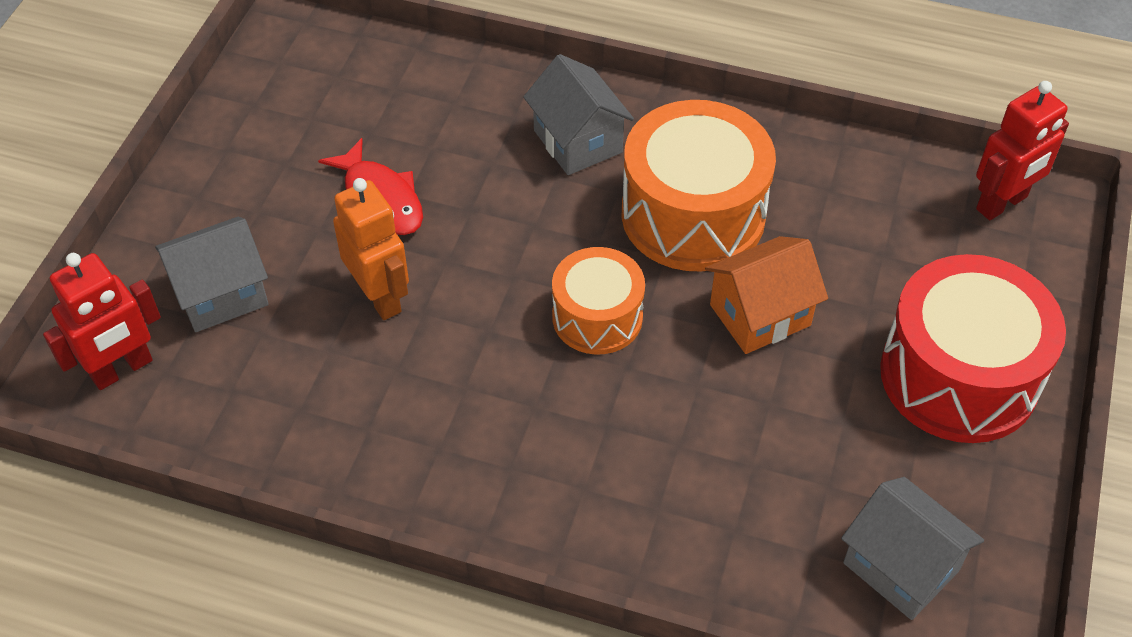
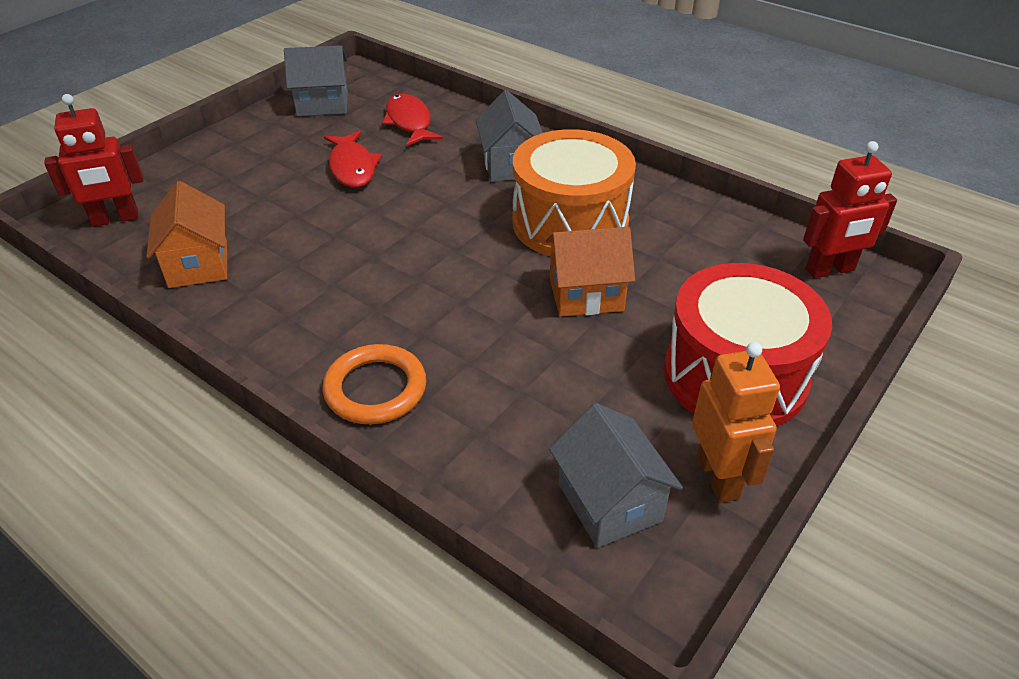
camera: 20 degrees right, 10 degrees down
(221, 294) = (210, 194): grey house -> grey house (322, 104)
(281, 407) = (198, 264): none -> orange house
(380, 297) = (312, 219): orange robot -> orange robot (718, 477)
(410, 101) = (409, 122): none -> red fish
(596, 512) = (375, 389): none -> orange ring
(597, 317) = (458, 266): orange drum -> none

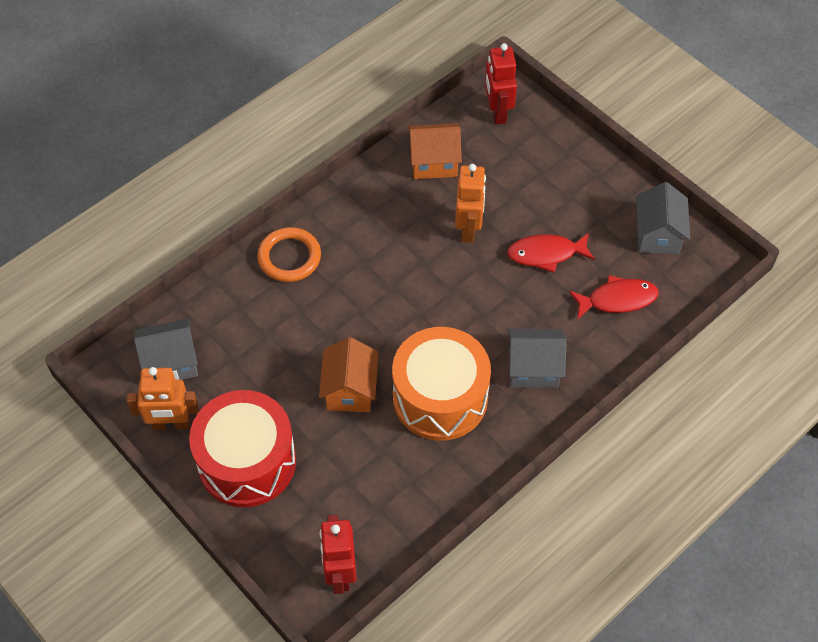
camera: 100 degrees right, 15 degrees up
(316, 225) = (468, 228): none -> orange robot

